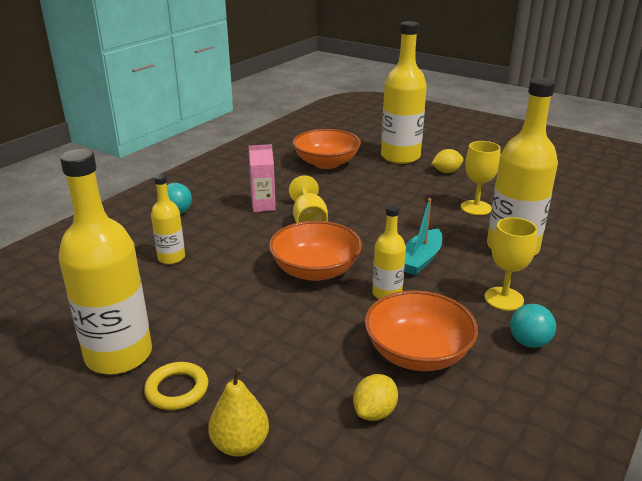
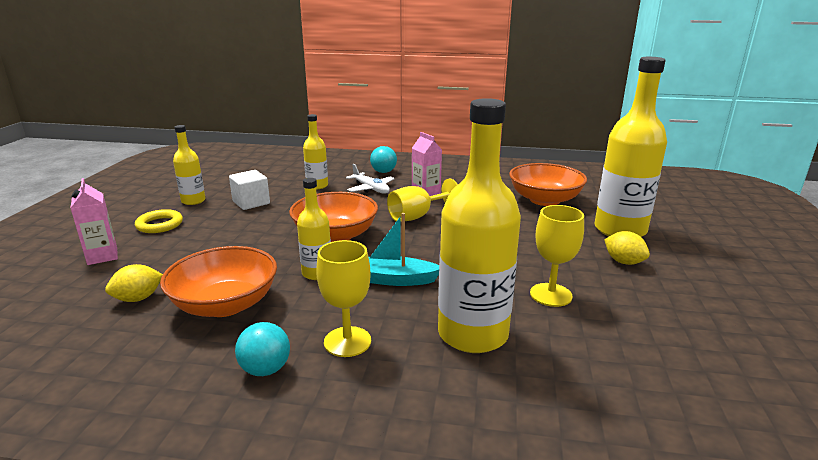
camera: 65 degrees right, 5 degrees down
(119, 355) = (193, 201): yellow bottle -> yellow bottle, size x0.52
(176, 309) = (251, 203): none -> white cube
(217, 229) = (371, 189): none -> white plane
(240, 444) = (102, 256): yellow pear -> pink carton
(374, 412) = (138, 298): yellow lemon -> yellow lemon turned 45 degrees counterclockwise

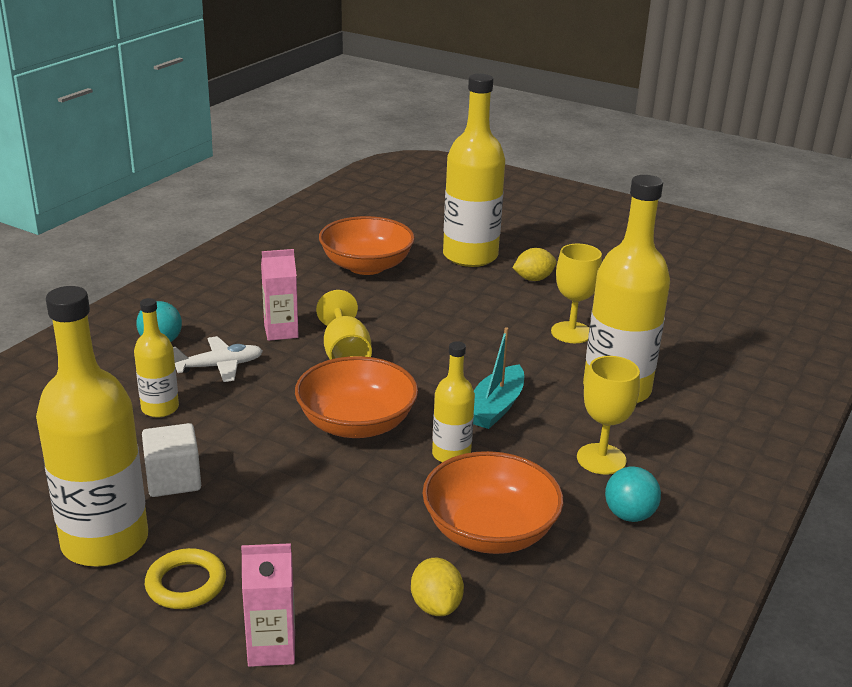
camera: 70 degrees left, 5 degrees up
(193, 201) = (105, 541): yellow bottle -> yellow bottle, size x1.94

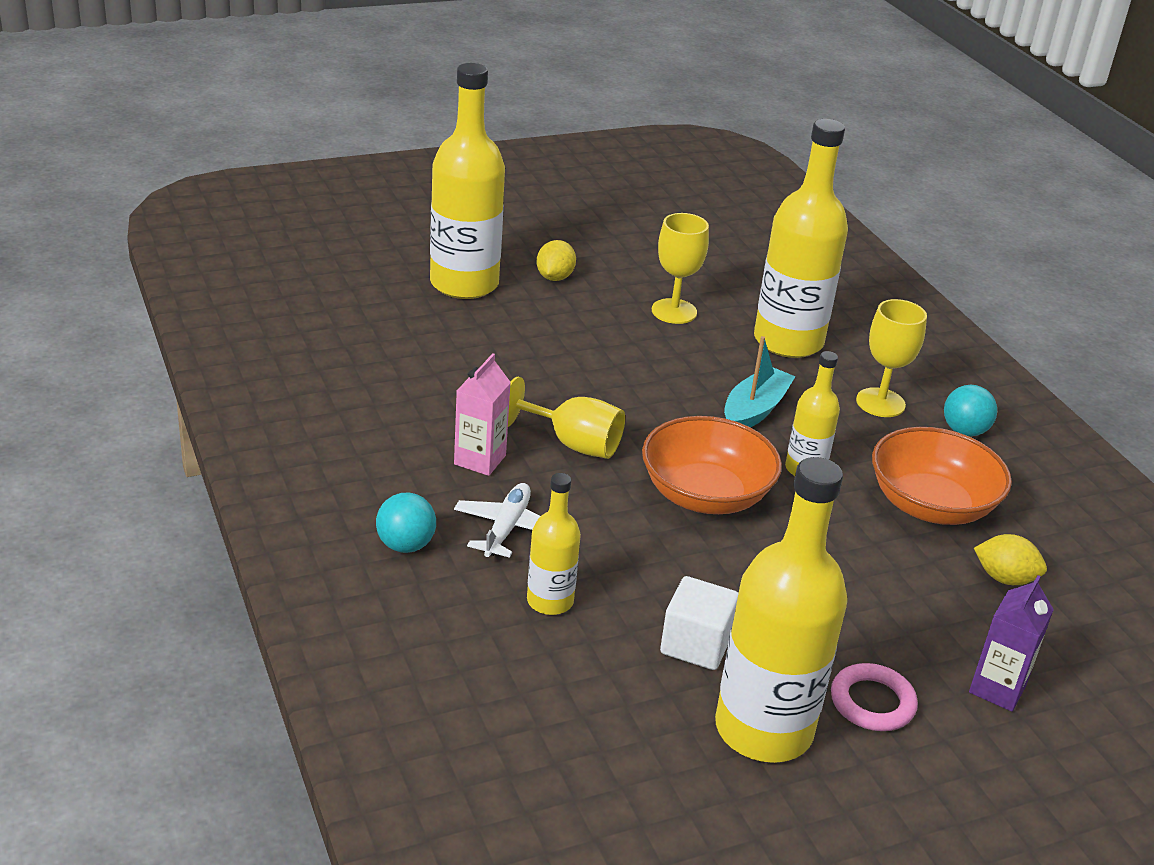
camera: 55 degrees left, 5 degrees up
(186, 584) = (872, 702): yellow ring -> pink ring
(271, 648) = (997, 689): pink carton -> purple carton
(366, 266) = (404, 347): orange bowl -> none
(495, 407) = (754, 410): turquoise boat -> turquoise boat turned 120 degrees counterclockwise

